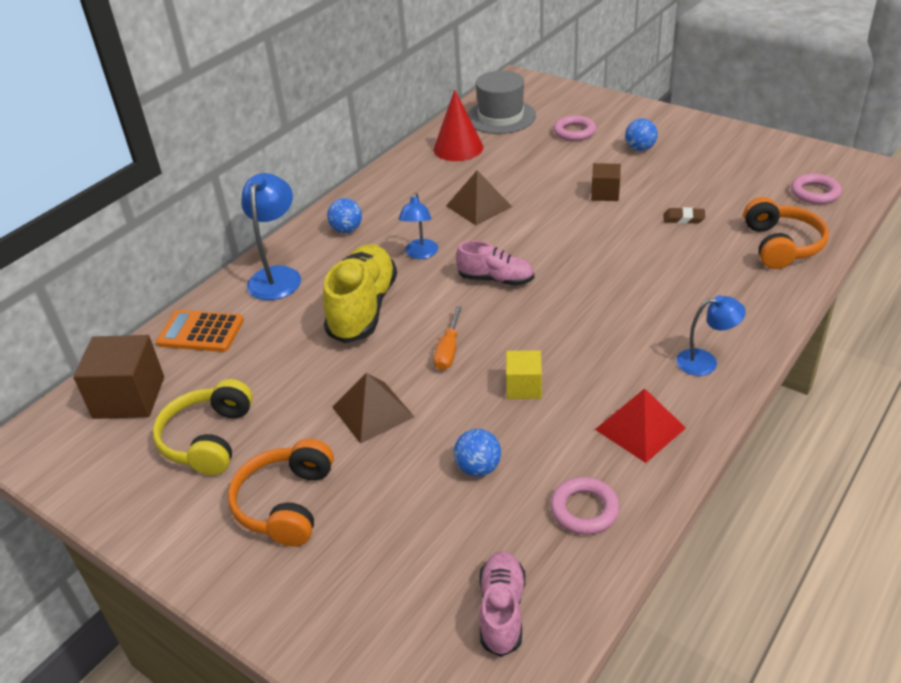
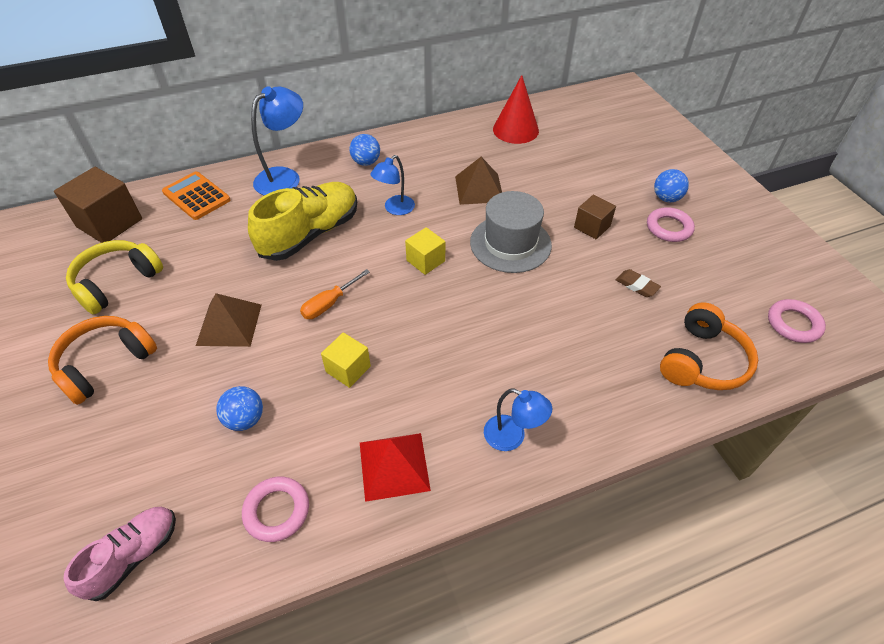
camera: 30 degrees right, 10 degrees up
(496, 279) = (425, 261): pink shoe -> yellow cube
(500, 117) = (577, 116): grey hat -> grey hat (510, 243)
(574, 132) = (624, 156): pink ring -> pink ring (669, 228)

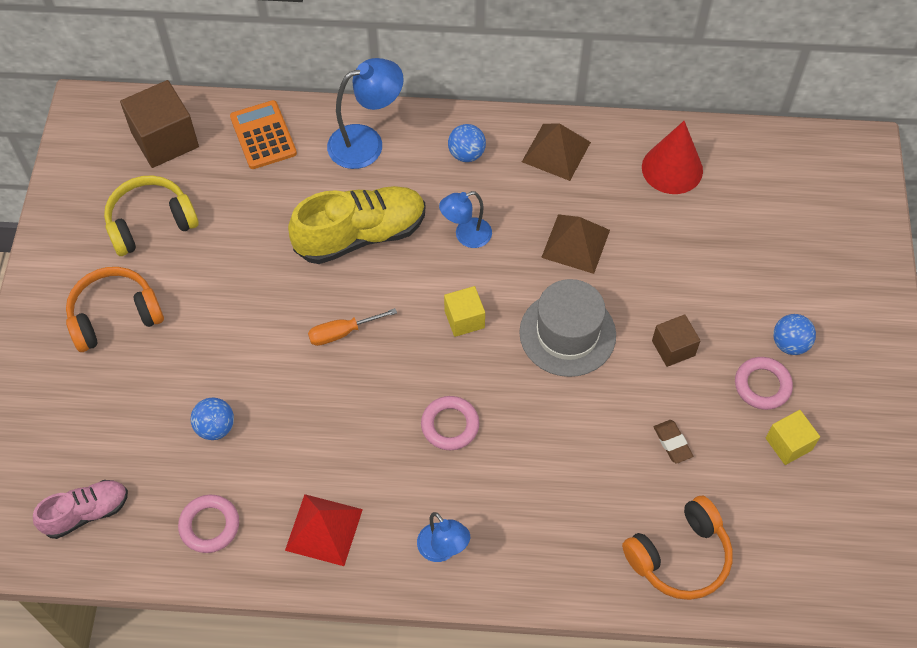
camera: 25 degrees right, 10 degrees up
(229, 324) = (238, 317): brown pyramid -> brown pyramid (556, 152)
(348, 369) = (327, 415): yellow cube -> yellow cube (788, 444)
(793, 324) = (811, 559): pink ring -> pink ring (450, 425)

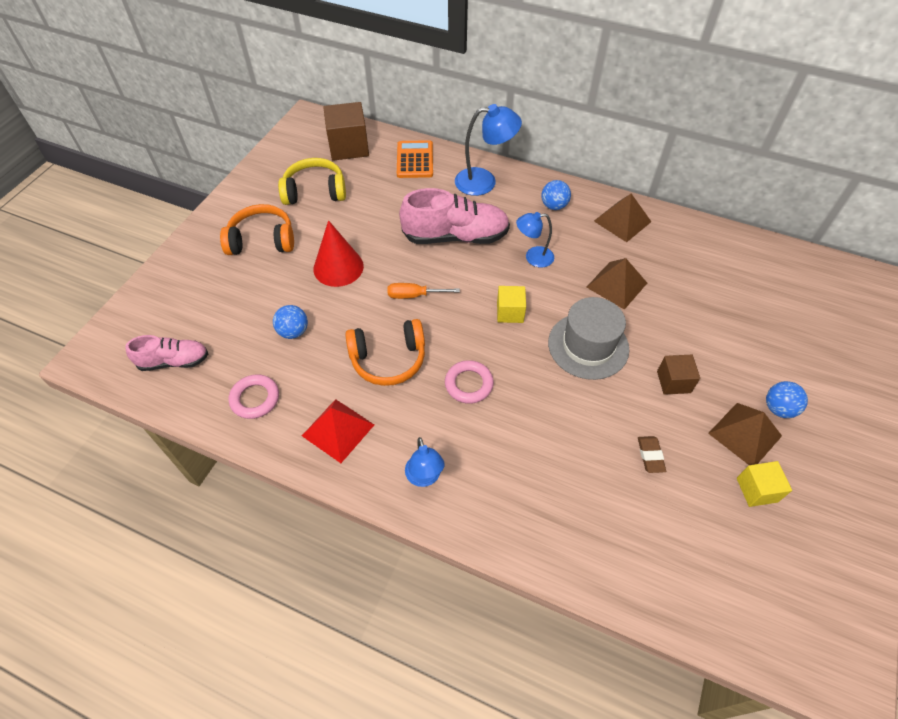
camera: 20 degrees right, 5 degrees down
(361, 235) = (455, 236): yellow shoe -> pink shoe
(672, 168) = (711, 255): red cone -> red cone (338, 267)
(680, 556) = (628, 554): orange headphones -> orange headphones (388, 359)
(762, 385) = (744, 434): pink ring -> brown pyramid

